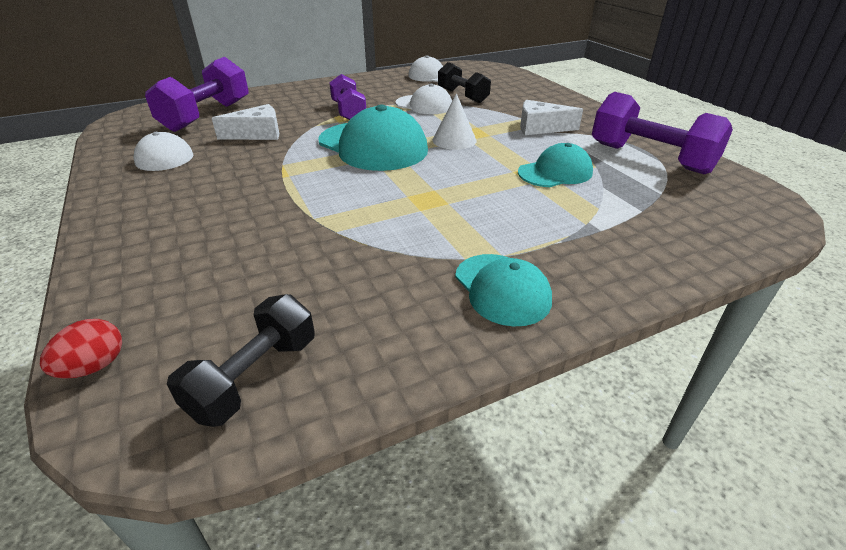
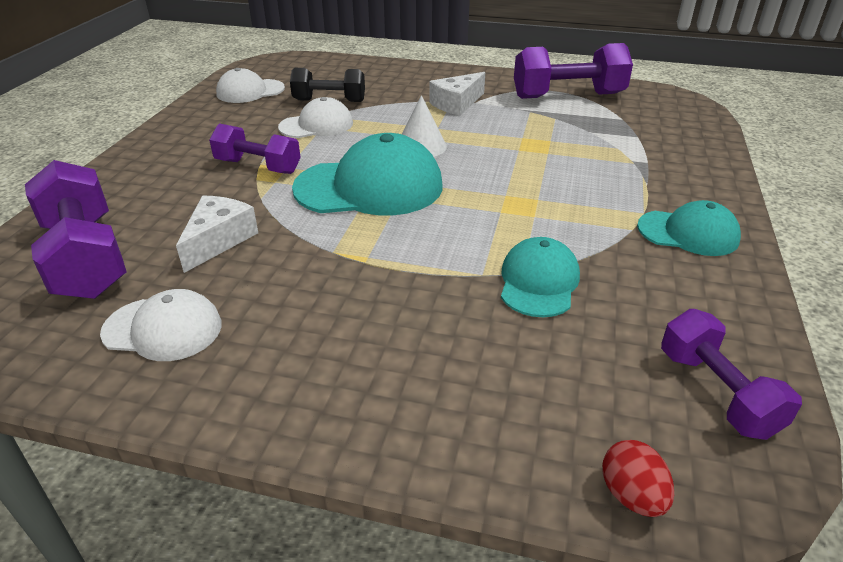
camera: 50 degrees left, 0 degrees up
(254, 377) = (716, 392): black dumbbell -> purple dumbbell
(555, 172) = (543, 136): turquoise cap -> turquoise cap (538, 282)

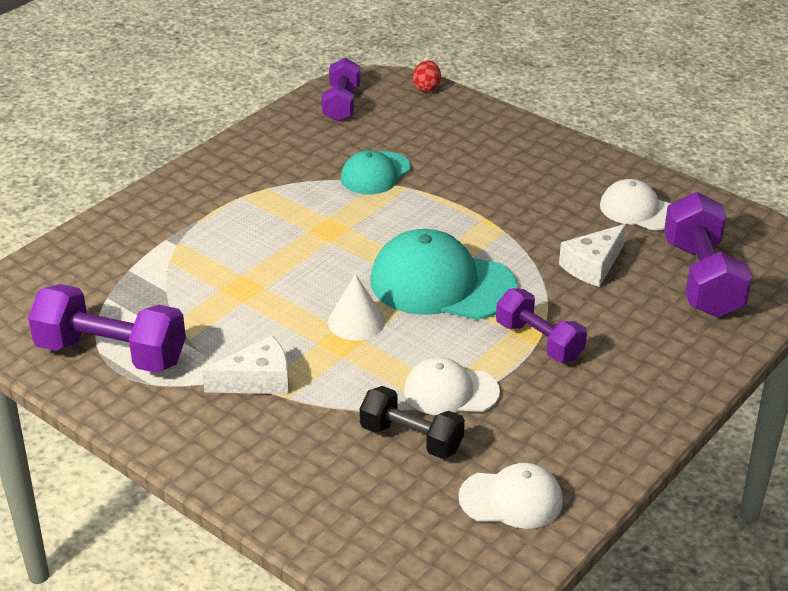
camera: 155 degrees left, 0 degrees up
(688, 233) = (231, 175): turquoise cap -> none

